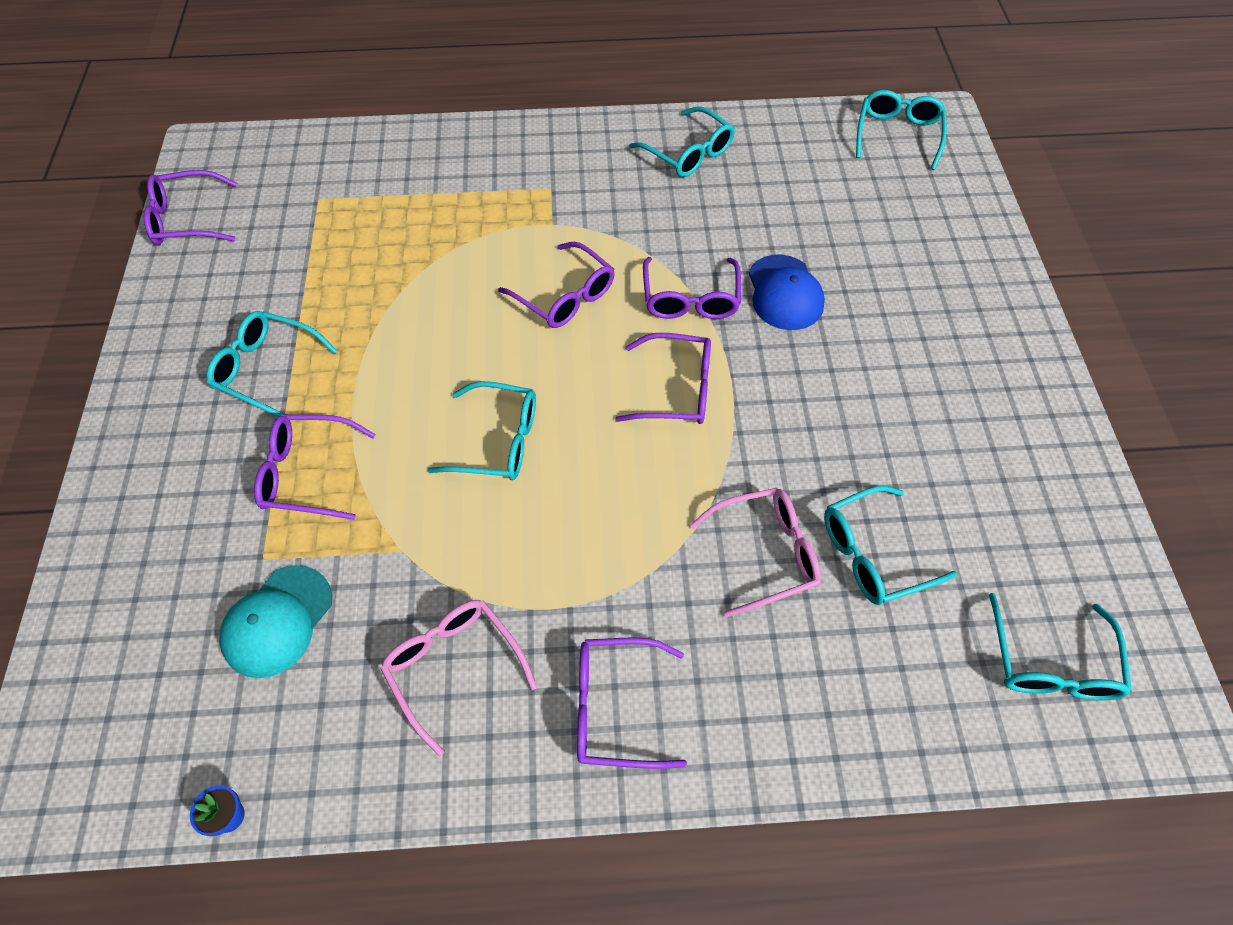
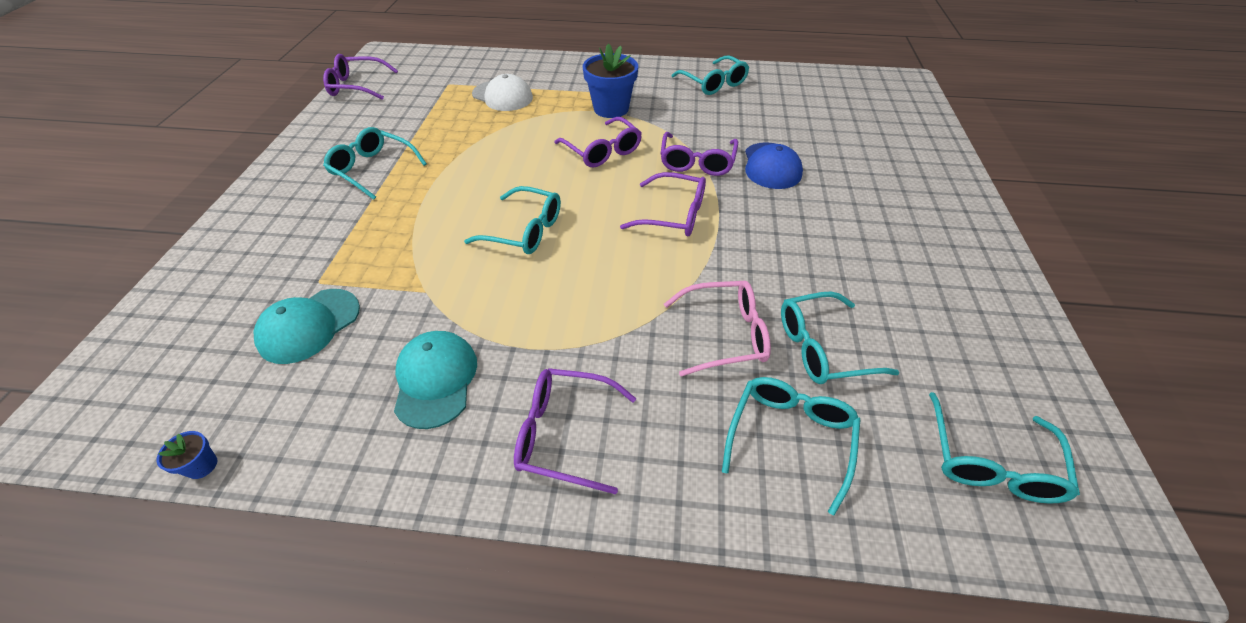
camera: 10 degrees right, 10 degrees down
(307, 473) = (374, 233): purple glasses -> none
(403, 213) = (502, 96): none -> white cap
(453, 667) = (435, 380): pink glasses -> turquoise cap
(559, 218) = (611, 109): none -> blue flower pot
(897, 135) = (872, 87): turquoise glasses -> turquoise glasses (790, 437)

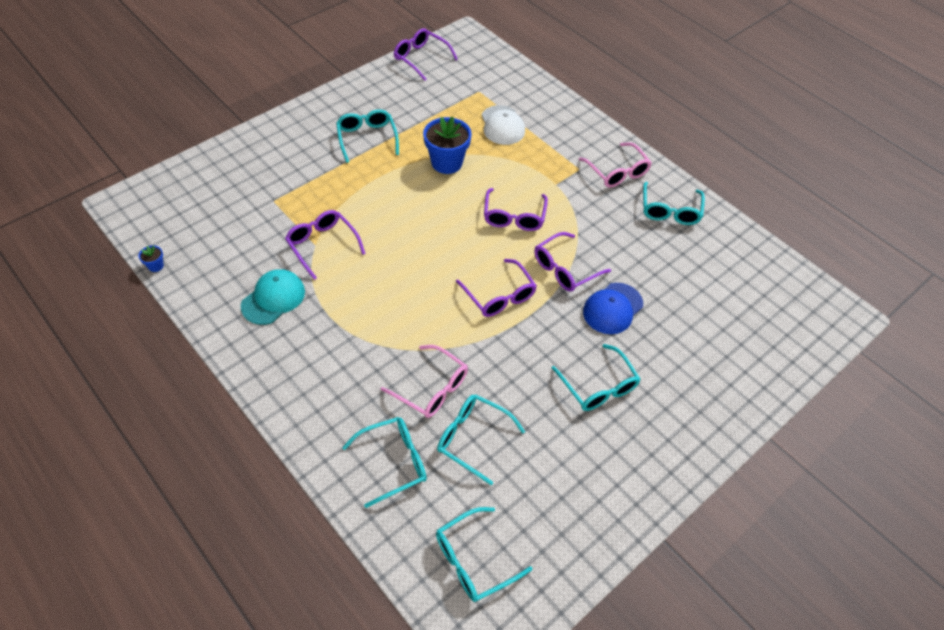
camera: 40 degrees right, 5 degrees up
(309, 325) = (249, 225): turquoise cap -> none
(525, 230) = (403, 243): turquoise glasses -> turquoise glasses (598, 386)
(564, 433) = (298, 371): purple glasses -> purple glasses (322, 245)
(611, 109) = (562, 184): blue flower pot -> blue flower pot (447, 163)
(641, 80) = (617, 172): none -> pink glasses

